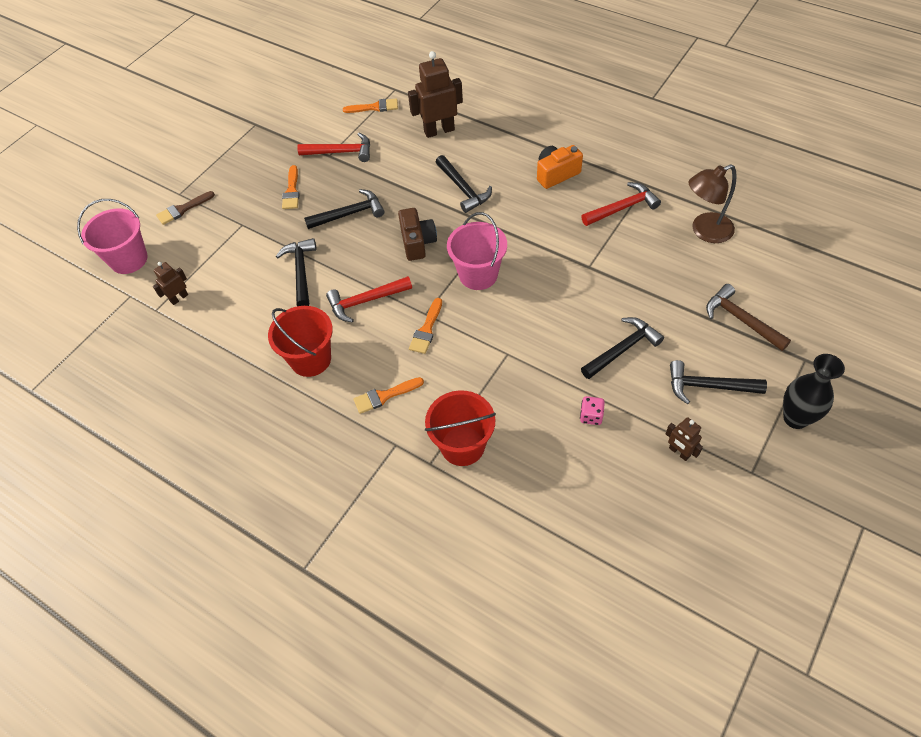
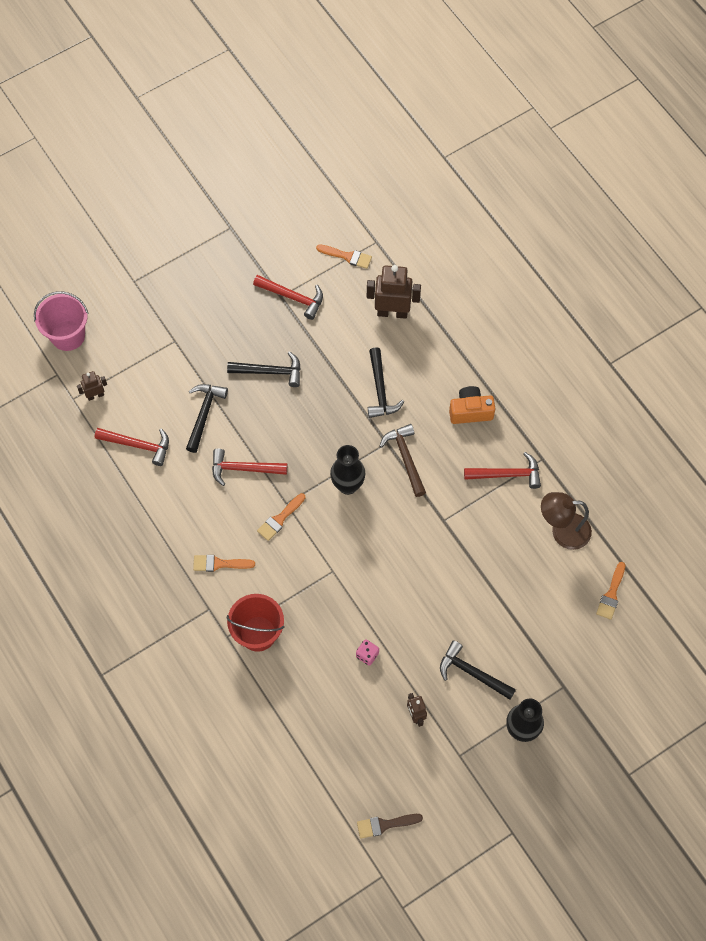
camera: 20 degrees right, 10 degrees up
(183, 209) = (131, 300): brown brush -> brown brush (385, 824)
(244, 323) = (138, 445): none -> red hammer
(291, 191) = (231, 323): orange brush -> orange brush (611, 594)
(310, 359) = (177, 504): red bucket -> none
(417, 242) = (313, 429): brown camera -> none
(478, 275) = (347, 485): pink bucket -> black vase
(622, 349) = (425, 610): black hammer -> none
(741, 320) = (536, 628): brown hammer -> brown hammer (405, 458)

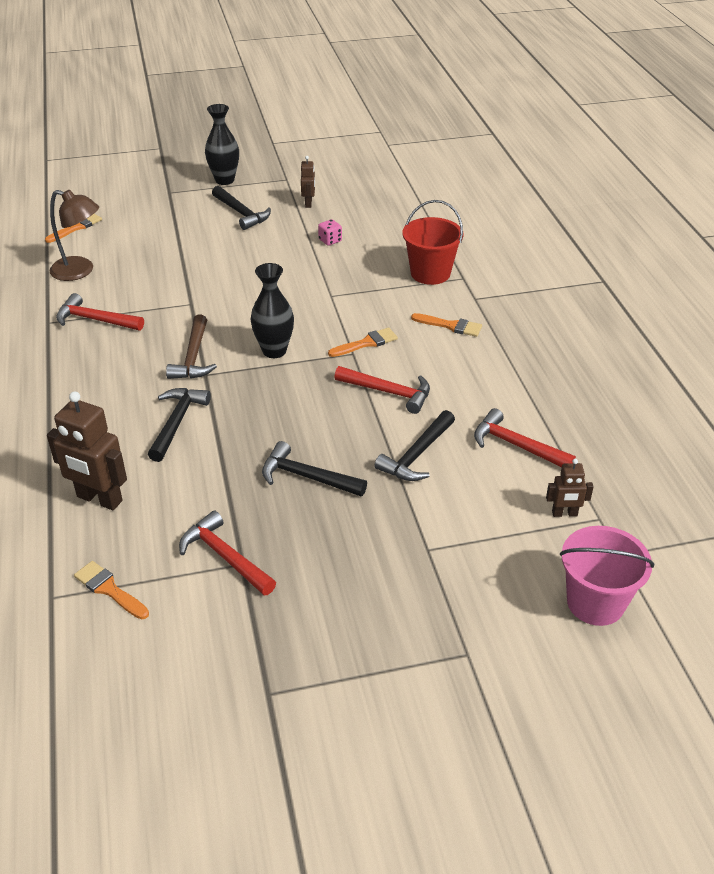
camera: 160 degrees left, 25 degrees down
(385, 824) = (371, 163): brown brush -> none
(470, 411) = (87, 377): orange camera -> none

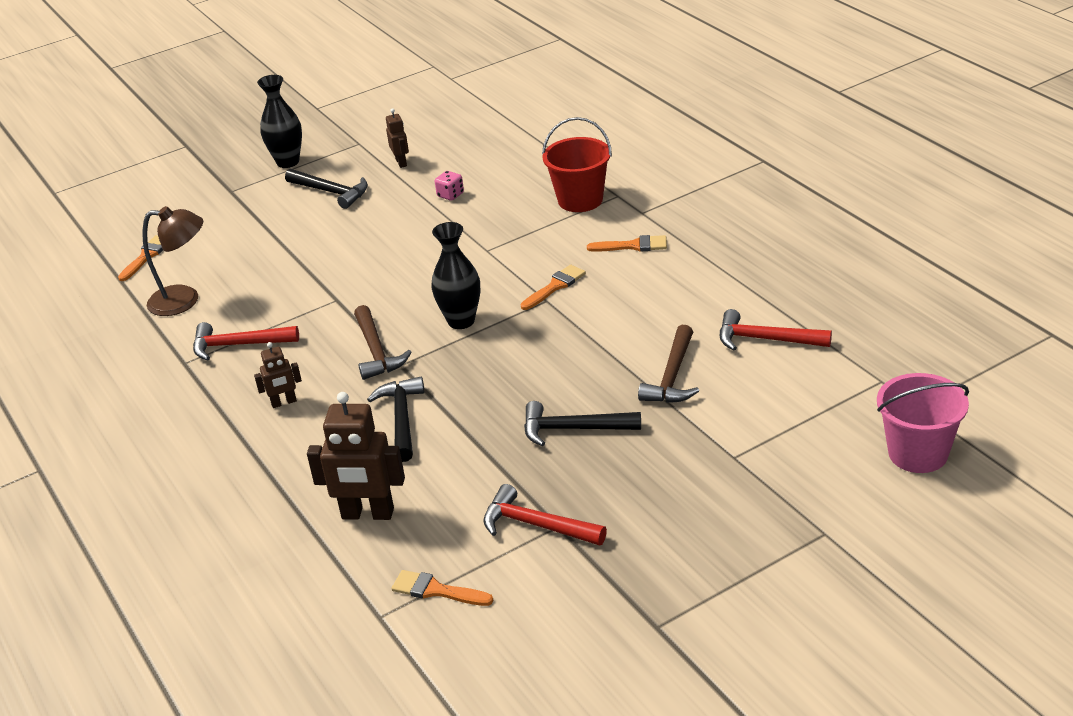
camera: 15 degrees left, 5 degrees down
(388, 392) = (607, 327): red hammer -> none
(417, 455) = (672, 376): black hammer -> brown hammer
(564, 514) = (847, 386): brown robot -> brown robot (284, 402)

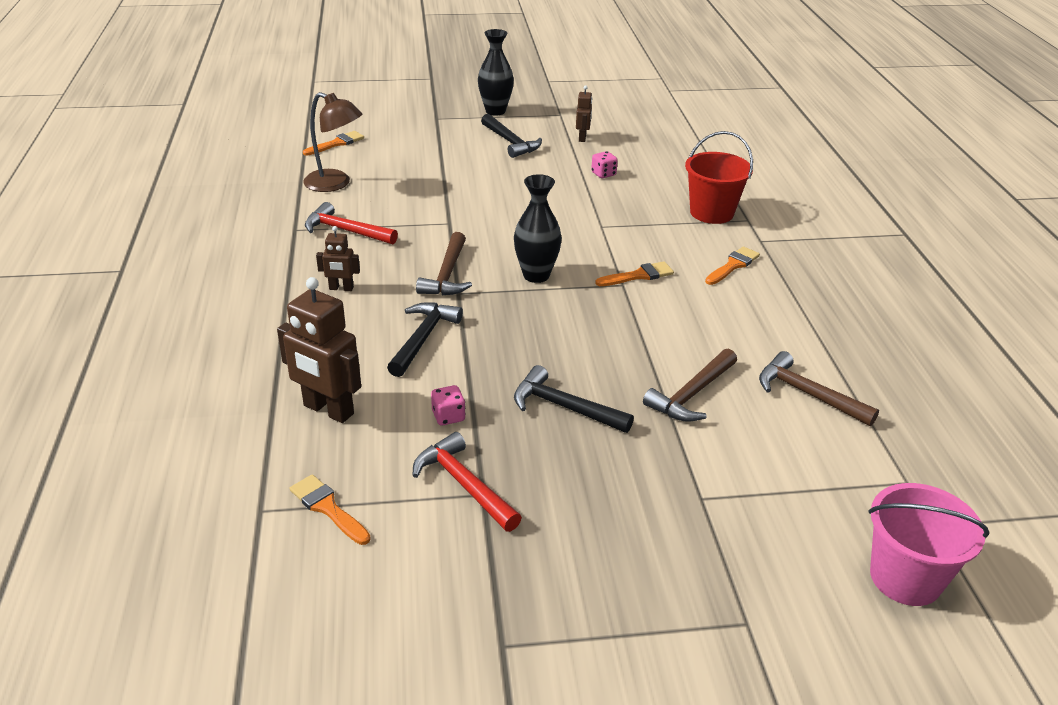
camera: 20 degrees right, 0 degrees up
(479, 476) = (448, 416): none -> pink dice
(633, 246) = (733, 265): orange brush -> orange brush turned 75 degrees counterclockwise
(766, 339) = (808, 394): red hammer -> brown hammer

